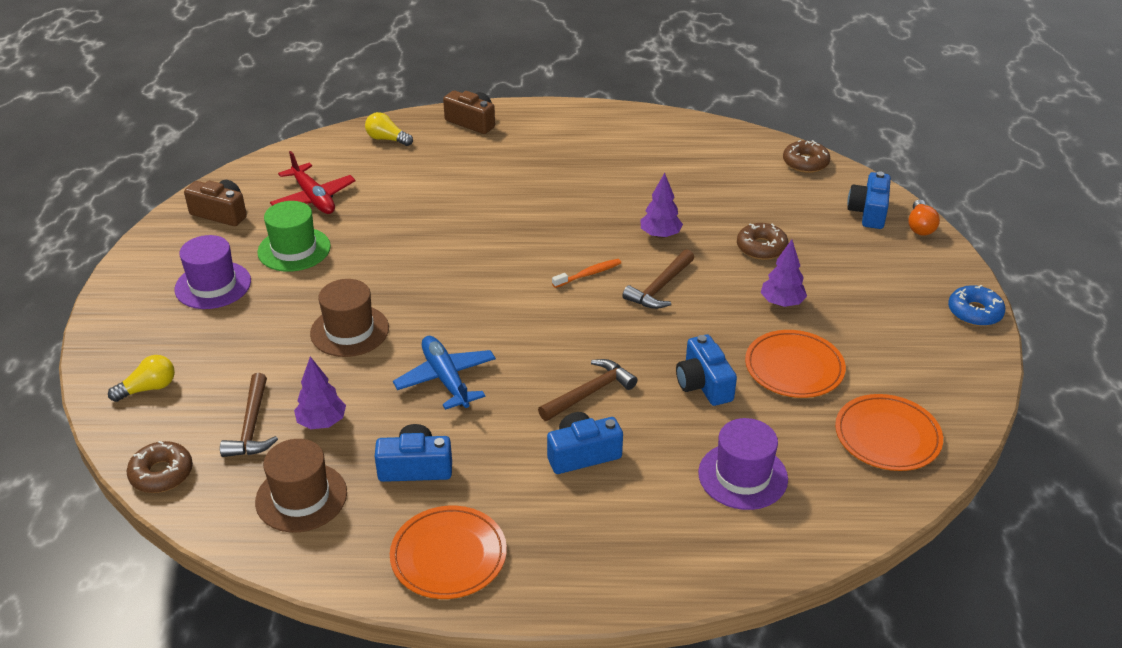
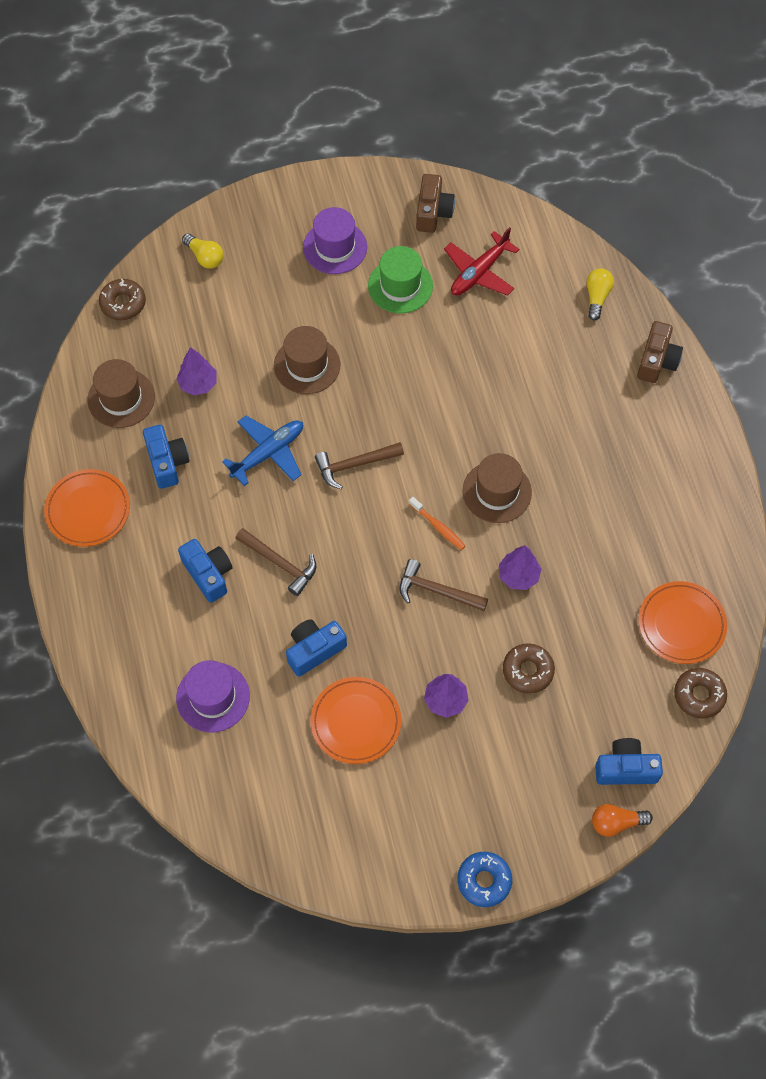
camera: 75 degrees right, 25 degrees up
(252, 426) = (182, 340): brown hammer -> brown hammer (354, 465)
(565, 231) = (497, 492): none -> brown hat
(887, 436) = (287, 808): orange plate -> orange plate (681, 624)

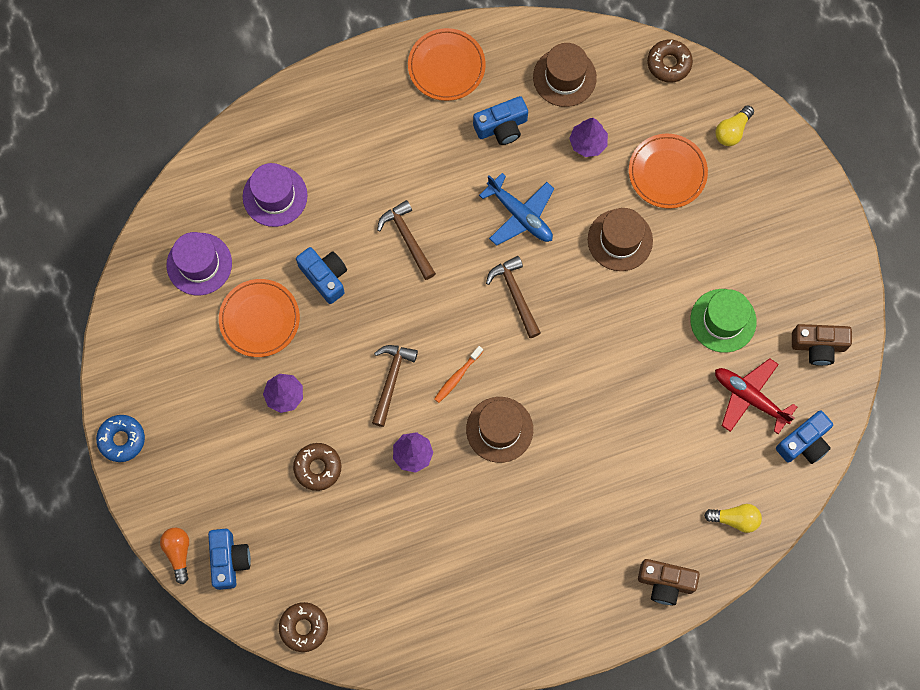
camera: 85 degrees right, 10 degrees up
(208, 574) = (392, 177): blue camera -> blue camera (804, 443)
(280, 563) = (407, 238): brown hammer -> brown hammer turned 120 degrees clockwise
(335, 247) = (761, 253): purple hat -> purple hat (199, 264)
(681, 624) = (375, 610): orange plate -> orange plate (667, 172)

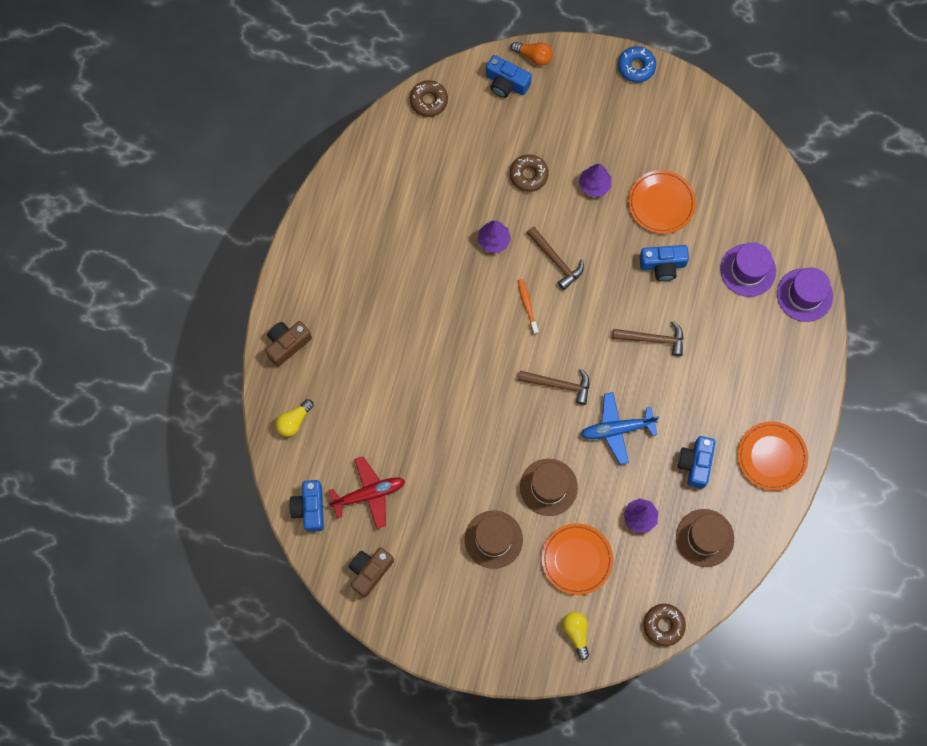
camera: 125 degrees right, 0 degrees up
(199, 264) = (730, 189): purple hat -> purple hat (804, 295)
(499, 429) = (470, 308): brown hat -> brown hat (493, 539)
(723, 320) = (437, 517): green hat -> none

